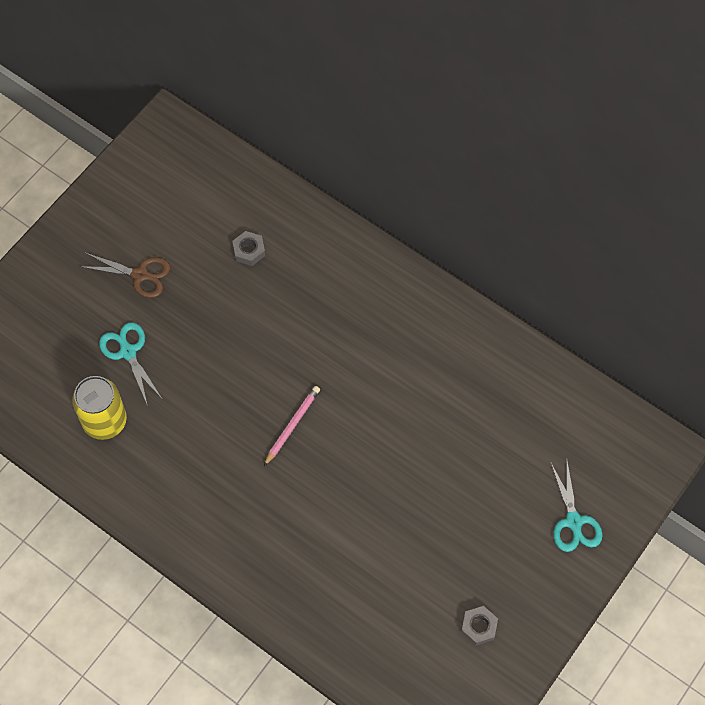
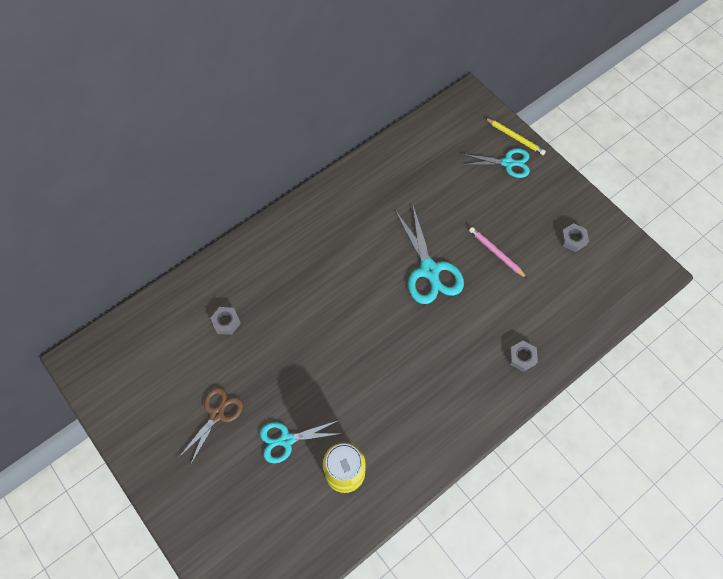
camera: 75 degrees left, 0 degrees up
(290, 588) = (522, 357): none -> grey nut
(292, 425) = (389, 325): pink pencil -> pink pencil (496, 253)
(379, 455) = (429, 270): none -> turquoise scissors
(620, 524) = (515, 138): none -> yellow pencil

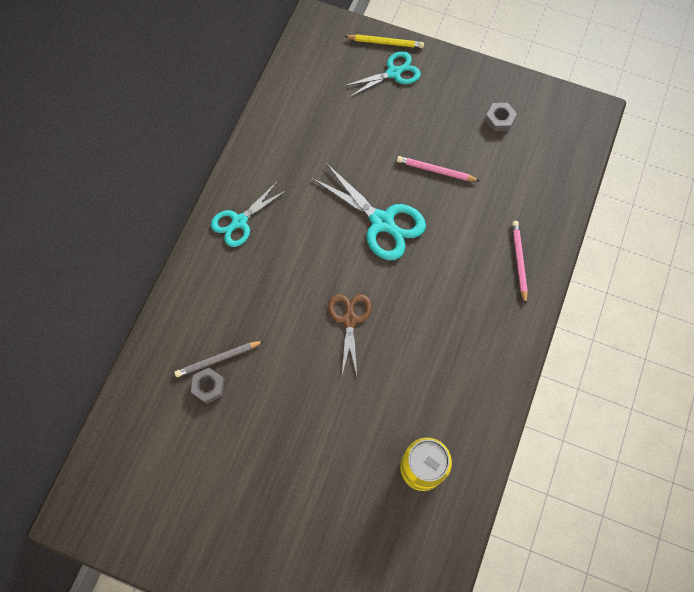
camera: 30 degrees left, 5 degrees up
(217, 414) = (258, 485): brown scissors -> brown scissors (349, 320)
(245, 306) = (218, 359): none -> grey pencil
(286, 440) = (345, 470): turquoise scissors -> turquoise scissors (239, 221)
(522, 357) = (519, 261): grey nut -> pink pencil

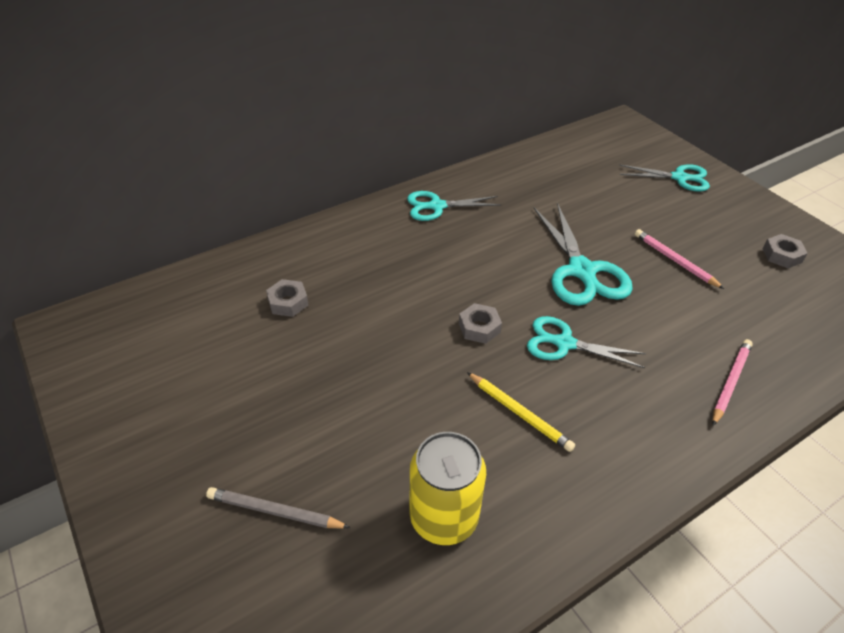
camera: 35 degrees right, 25 degrees down
(218, 359) = (318, 287): grey pencil -> grey pencil (274, 511)
(349, 320) = (479, 328): brown scissors -> grey nut
(386, 43) = (686, 157): yellow pencil -> yellow pencil (519, 414)
(409, 296) = (564, 343): none -> turquoise scissors

